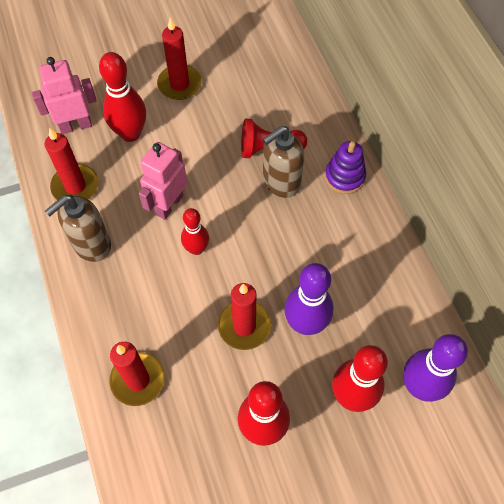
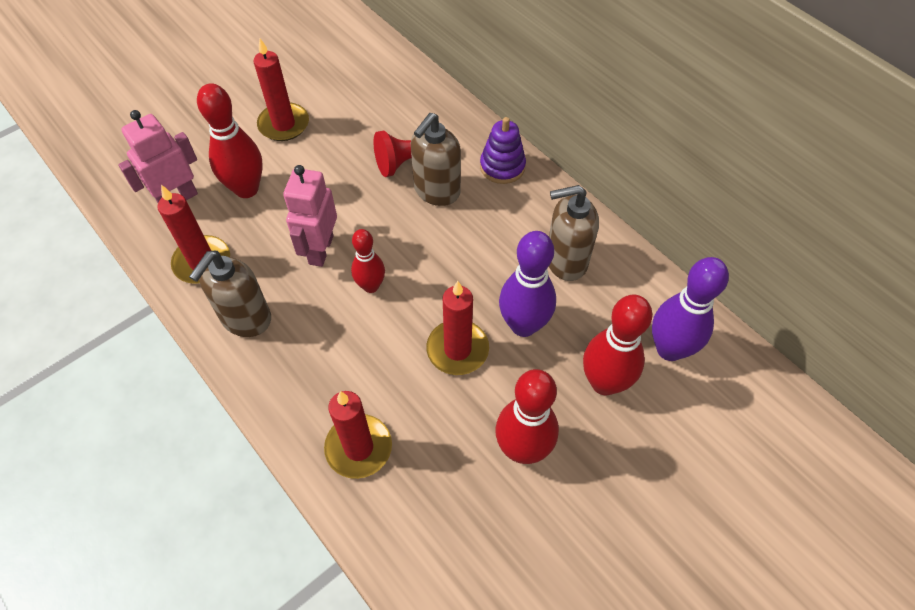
camera: 20 degrees left, 5 degrees down
(363, 279) = (565, 261): none -> brown soap dispenser

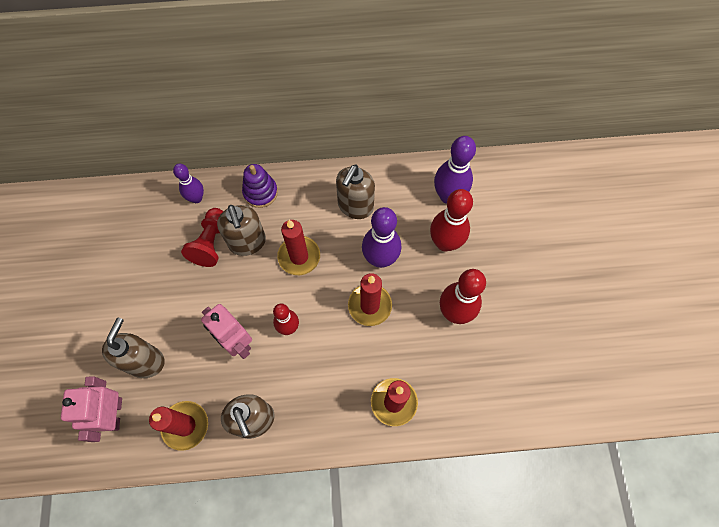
camera: 55 degrees left, 10 degrees up
(246, 189) = (145, 361): red bowling pin -> brown soap dispenser
(284, 124) = (108, 303): red candle -> red candle (299, 256)
(448, 120) = (196, 198): none -> purple bowling pin

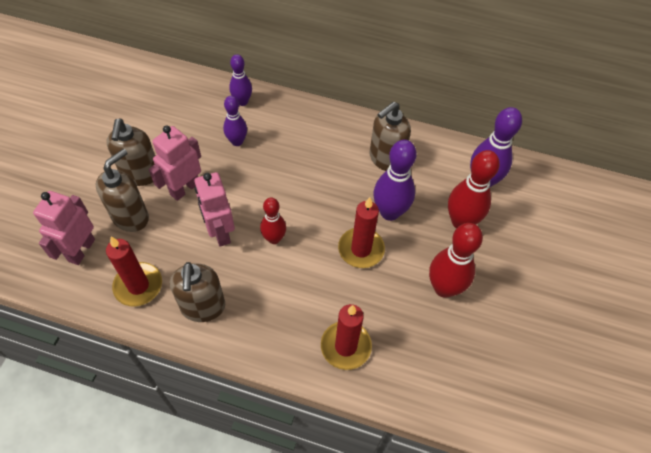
camera: 20 degrees right, 10 degrees down
(183, 311) = (184, 188): none -> pink robot
(210, 243) = (237, 141): red pawn -> purple bowling pin
(247, 242) = (270, 153): brown soap dispenser -> brown soap dispenser (141, 174)
(260, 192) = (302, 117): purple stacking toy -> none
(299, 256) = (312, 182): red candle -> none

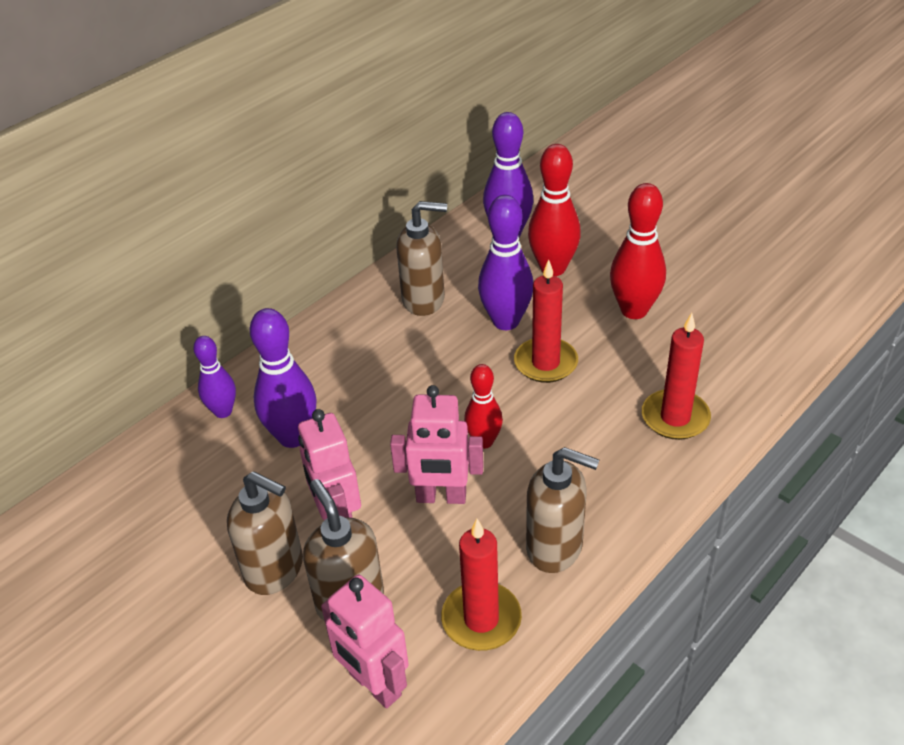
camera: 60 degrees left, 15 degrees down
(237, 141) = (293, 437): purple bowling pin -> purple bowling pin, size x1.61
(385, 159) = (424, 300): brown soap dispenser -> brown soap dispenser turned 75 degrees counterclockwise

